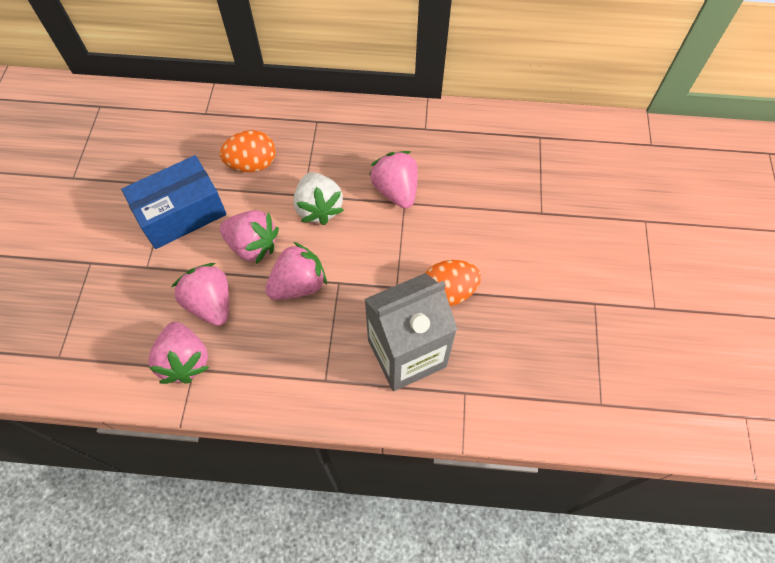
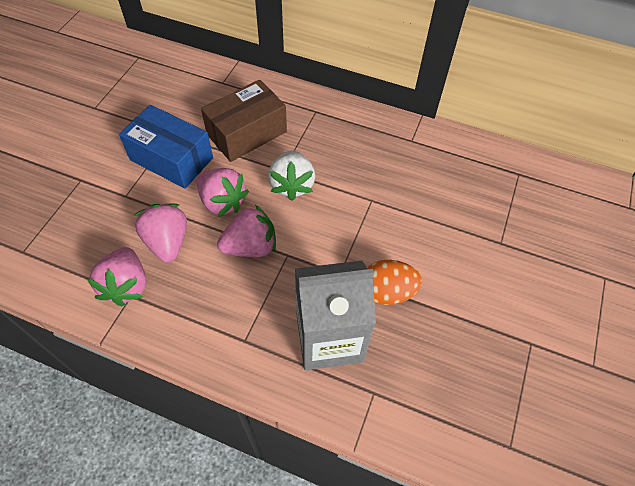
camera: 15 degrees right, 5 degrees down
(181, 213) = (171, 159): blue box -> blue box turned 45 degrees clockwise
(252, 164) = (247, 133): orange egg -> brown box
(396, 191) = (367, 187): pink strawberry -> none

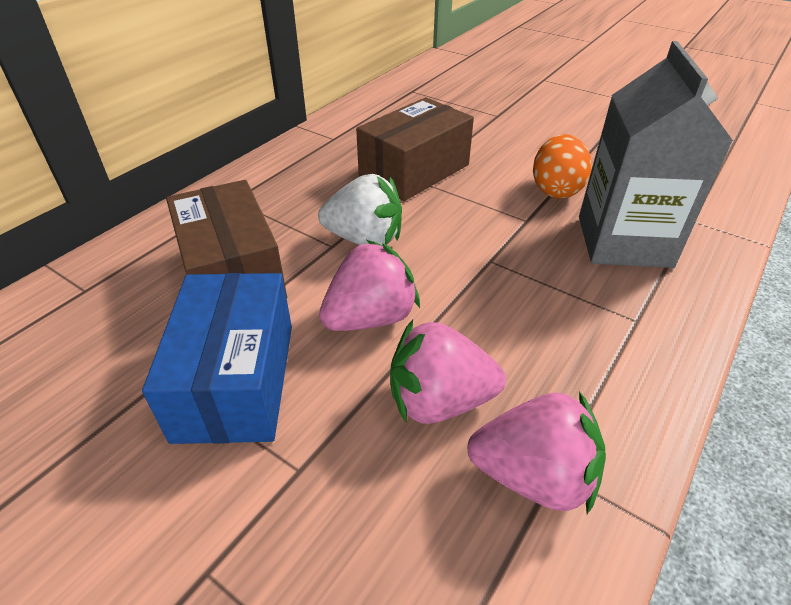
camera: 75 degrees left, 15 degrees down
(171, 159) = (235, 380): blue box -> blue box turned 45 degrees counterclockwise
(250, 247) = (470, 294): pink strawberry -> none
(382, 197) = (414, 171): none -> brown box

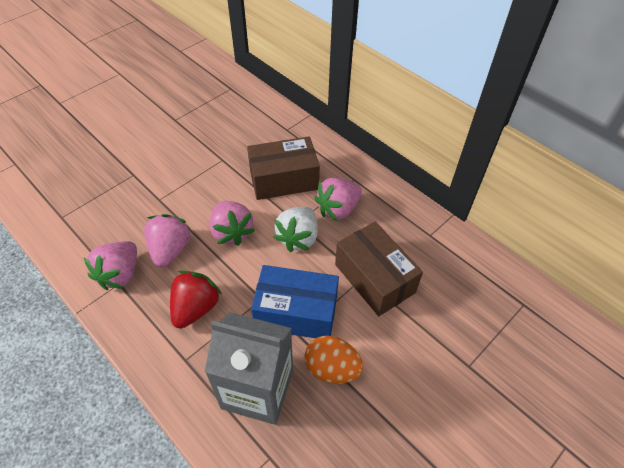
camera: 100 degrees right, 10 degrees up
(235, 380) = (211, 181): blue box -> blue box (296, 312)
(299, 208) = (338, 209): none -> pink strawberry
(545, 329) = (195, 308): none -> red strawberry

